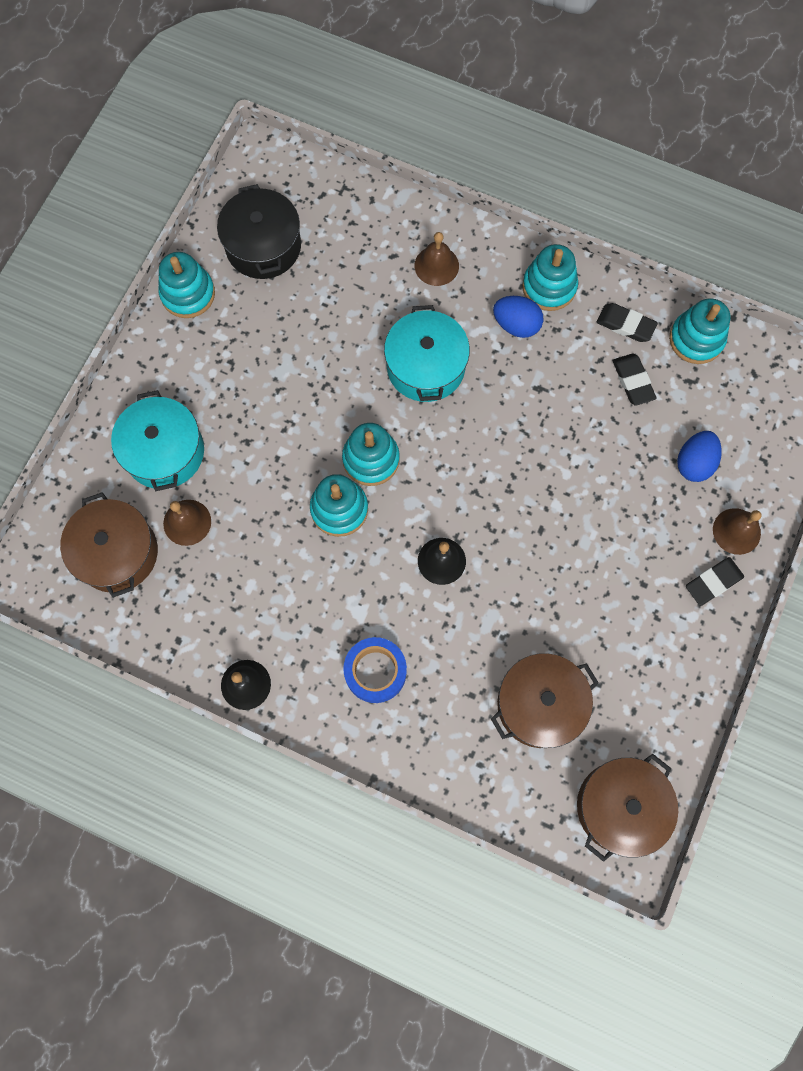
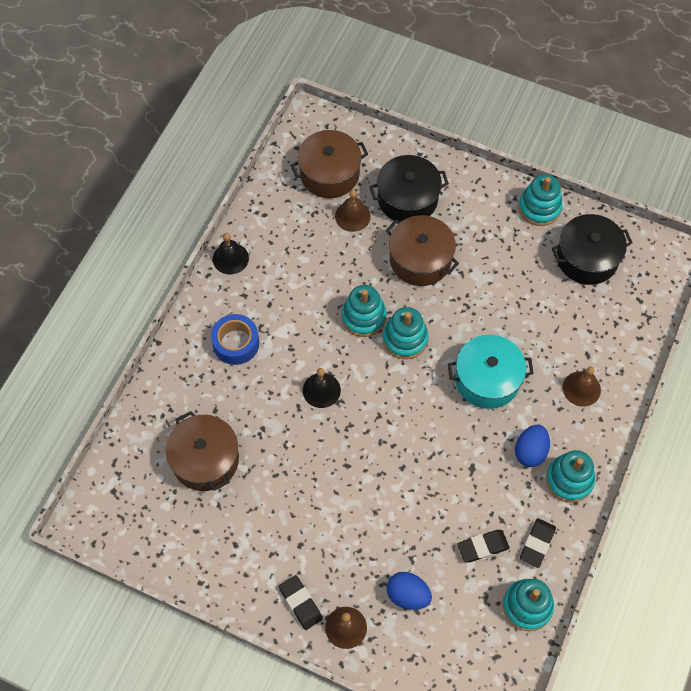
camera: 90 degrees right, 10 degrees down
(164, 452) = (407, 199): turquoise pot -> black pot
(620, 806) = (123, 516): brown pot -> brown pot (420, 259)

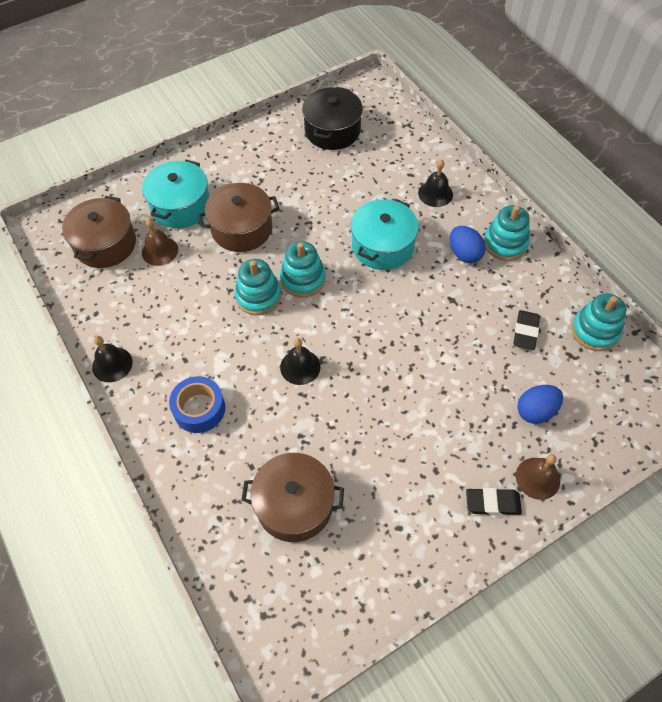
camera: 55 degrees left, 5 degrees down
(407, 199) = (180, 206): black pot -> turquoise pot
(537, 544) = (545, 294): black eraser -> none
(539, 208) = (266, 133): turquoise stacking toy -> none
(581, 388) = (435, 193): brown bell -> black bell

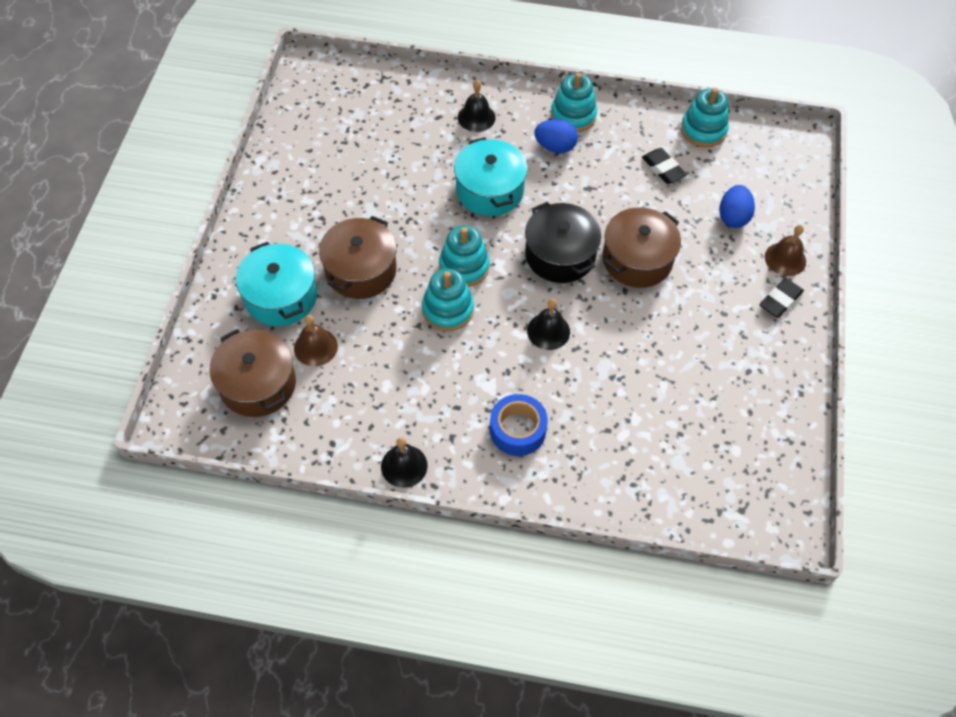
camera: 50 degrees left, 0 degrees up
(294, 504) = (668, 424): brown pot -> brown pot (637, 259)
(332, 131) = (327, 129): black pot -> black pot (560, 255)

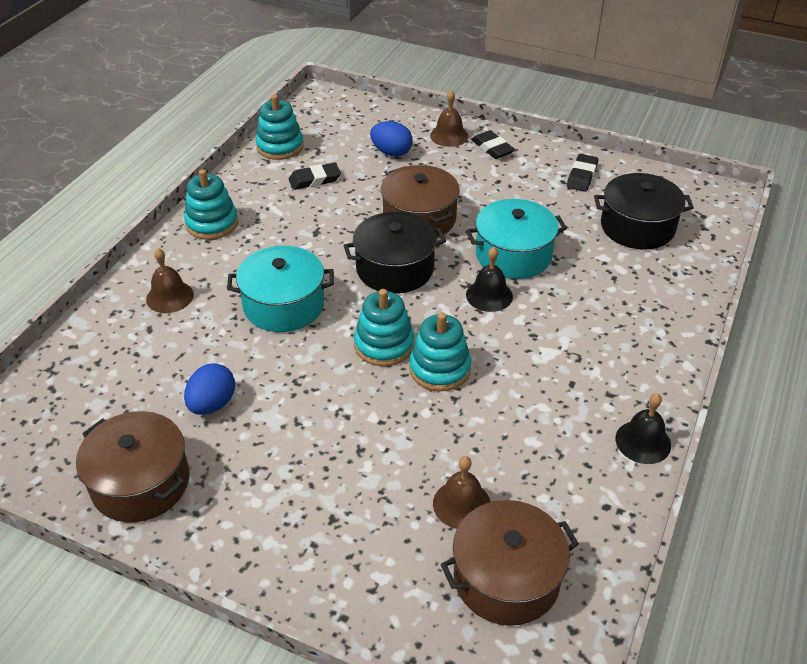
camera: 75 degrees left, 15 degrees down
(281, 296) = (370, 533): turquoise pot -> turquoise pot (513, 255)
(361, 270) = (356, 440): brown pot -> brown pot (140, 483)
(476, 117) = (170, 297): black bell -> brown bell
(517, 430) = (606, 340): blue tape -> none
(555, 147) = (248, 244): blue egg -> blue egg (212, 404)
(696, 446) = (637, 227): none -> black pot
(765, 388) = (582, 176): none -> black eraser

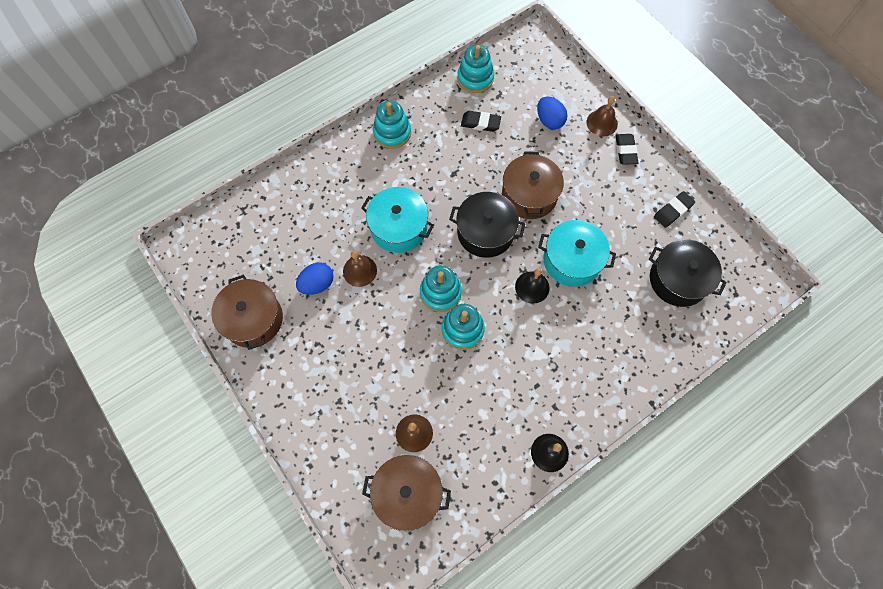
camera: 30 degrees right, 25 degrees up
(170, 297) = (335, 185): brown bell -> brown bell (359, 270)

